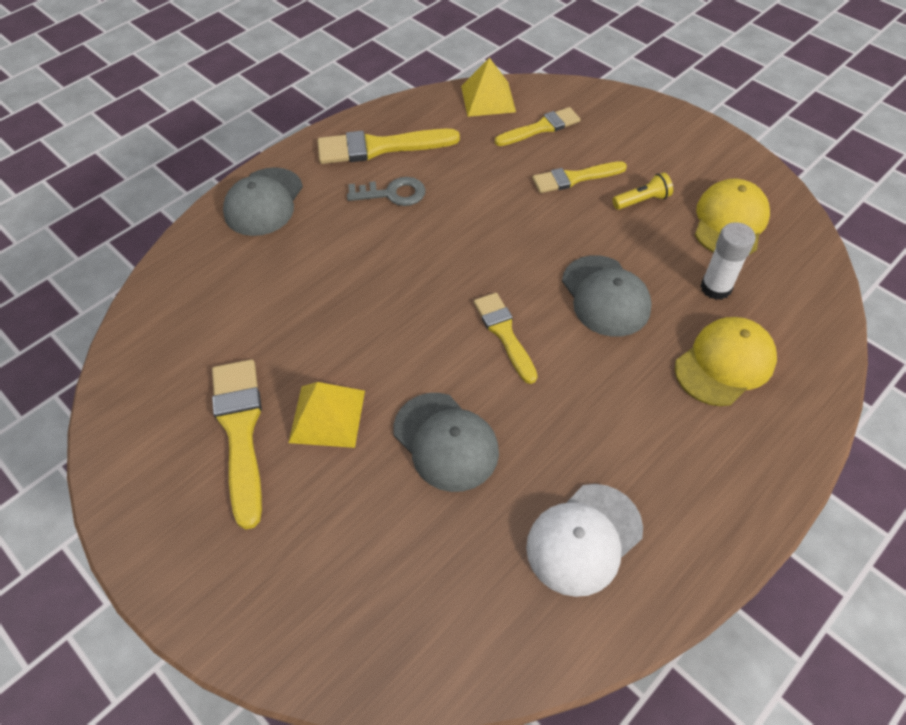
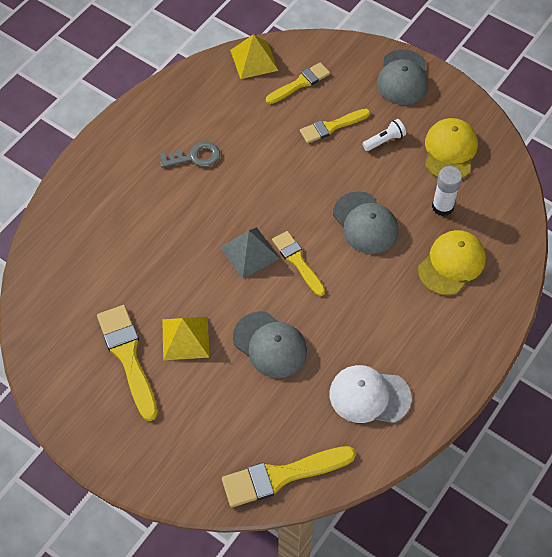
camera: 10 degrees left, 5 degrees up
(264, 202) = (96, 176): grey cap -> grey cap (402, 78)
(380, 147) = (176, 116): yellow brush -> yellow brush (282, 476)
(440, 315) = (249, 252): none -> grey pyramid
(584, 539) = (369, 396): white cap -> white cap turned 60 degrees clockwise
(642, 200) = (384, 140): yellow flashlight -> white flashlight

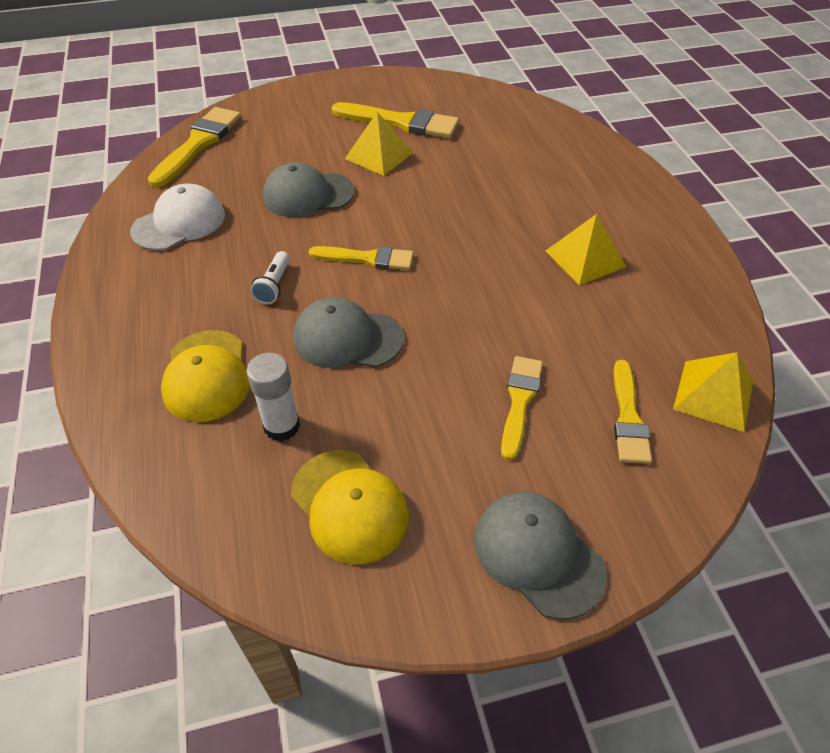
camera: 130 degrees right, 10 degrees down
(195, 157) = (585, 258): grey key -> yellow pyramid
(249, 252) = (417, 233): grey pyramid -> none
(384, 140) = (443, 441): white flashlight -> white flashlight (274, 285)

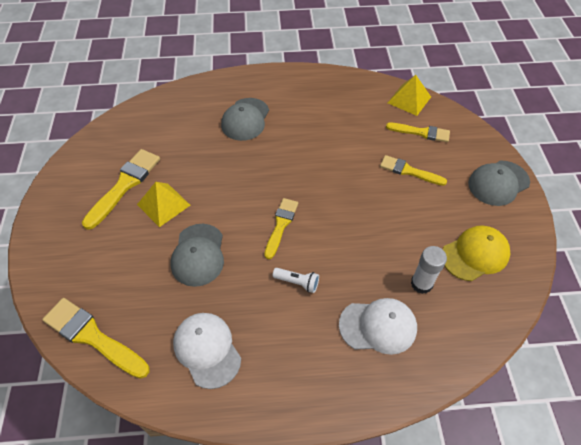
camera: 80 degrees left, 5 degrees up
(206, 376) = (378, 326): yellow cap -> white cap
(347, 338) = (353, 244): grey cap -> grey cap (245, 119)
(585, 258) = (304, 120): yellow pyramid -> none

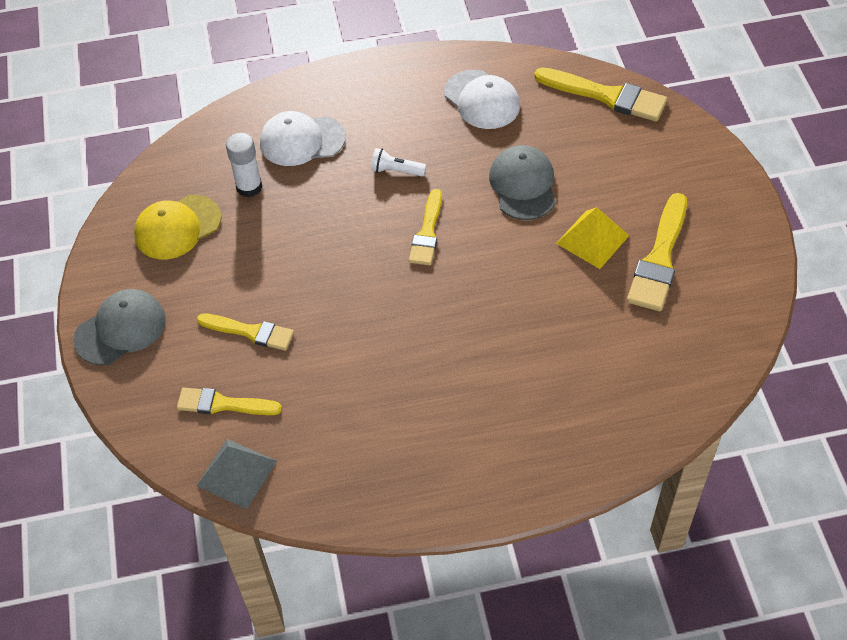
camera: 175 degrees right, 0 degrees up
(245, 119) = (518, 393): grey cap -> none
(409, 99) = (236, 473): yellow pyramid -> grey pyramid

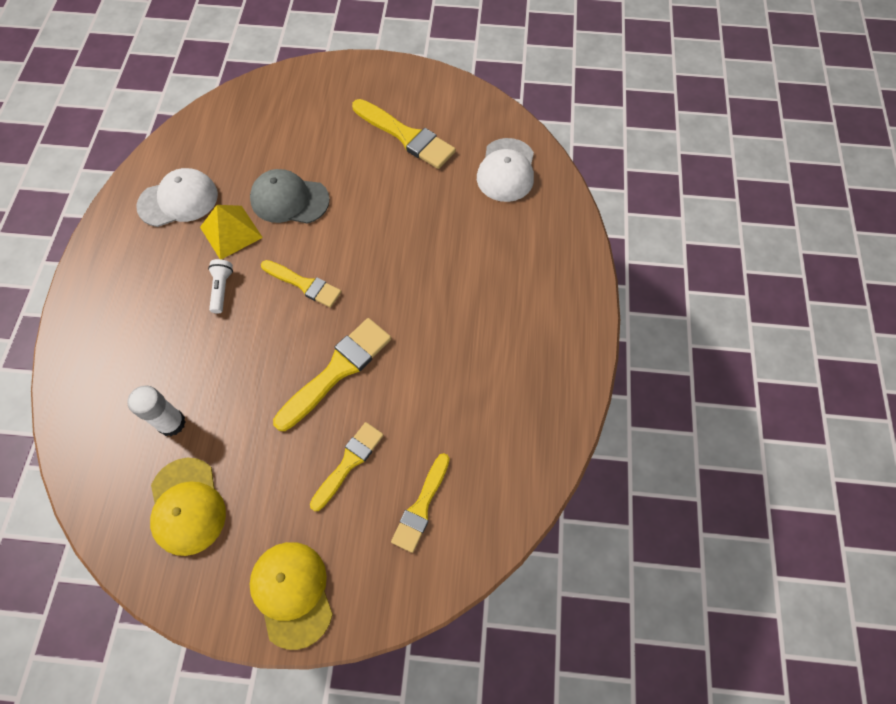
camera: 75 degrees left, 10 degrees up
(121, 329) = (292, 593): grey cap -> yellow cap
(236, 473) = (500, 511): grey pyramid -> none
(302, 140) = (139, 360): white cap -> white cap (506, 170)
(396, 171) = (222, 289): white flashlight -> white flashlight turned 150 degrees clockwise
(592, 239) = (368, 171): yellow pyramid -> yellow pyramid (231, 232)
(606, 96) = (227, 114): yellow brush -> yellow brush (337, 371)

